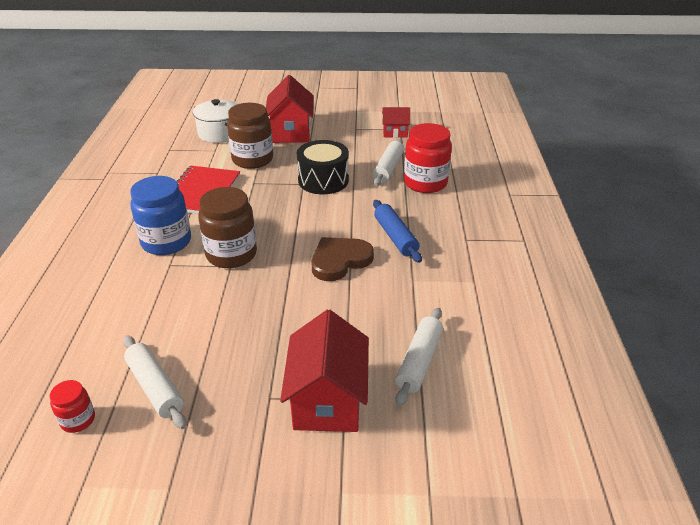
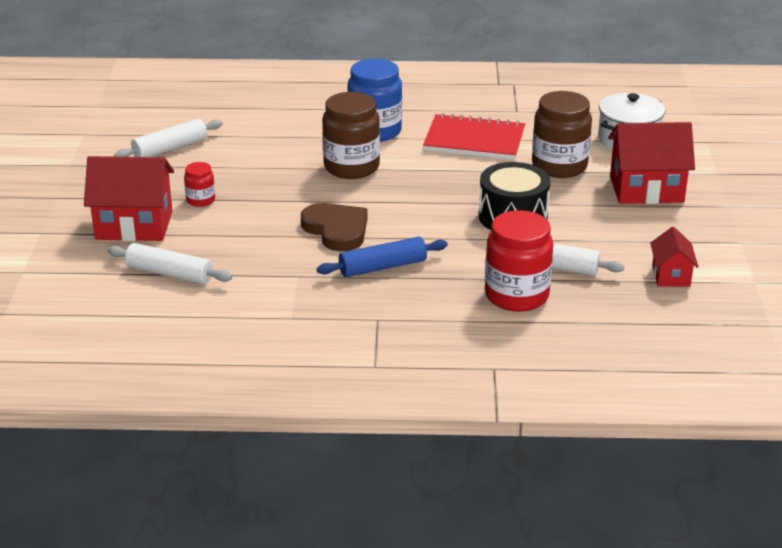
camera: 90 degrees right, 5 degrees down
(78, 420) = (144, 123): red jar -> red jar (200, 200)

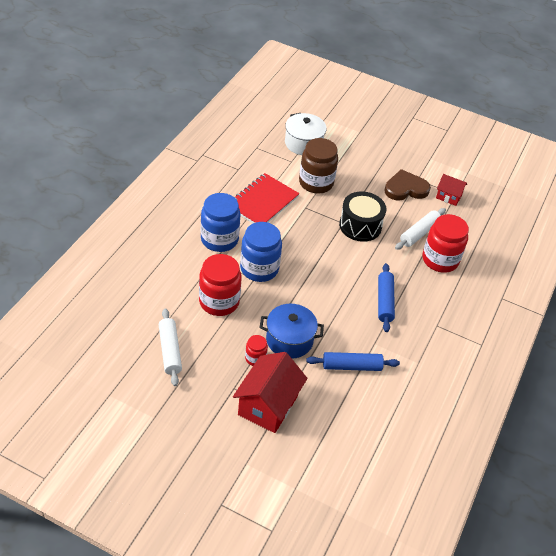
camera: 70 degrees left, 15 degrees up
(169, 274) = (340, 405): white rolling pin -> none
(242, 267) = (351, 366): none -> blue rolling pin
(249, 215) = (289, 340): none -> blue pot
(271, 156) = (219, 302): none -> red jar
(336, 230) = (332, 305): brown heart -> brown heart (405, 188)
(351, 167) = (259, 269): brown jar -> blue jar
(646, 189) = (361, 164): red house -> none

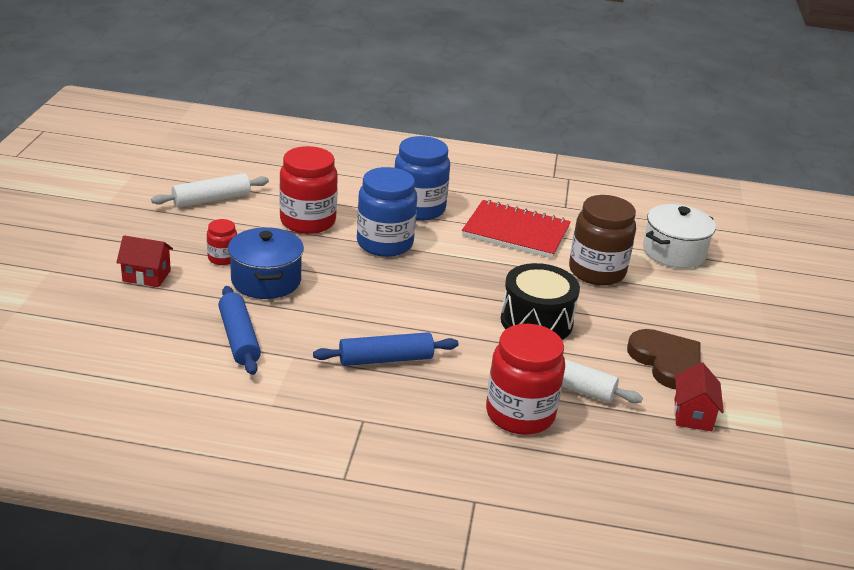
camera: 75 degrees right, 15 degrees down
(268, 405) = (146, 276): red house -> red house, size x0.55

